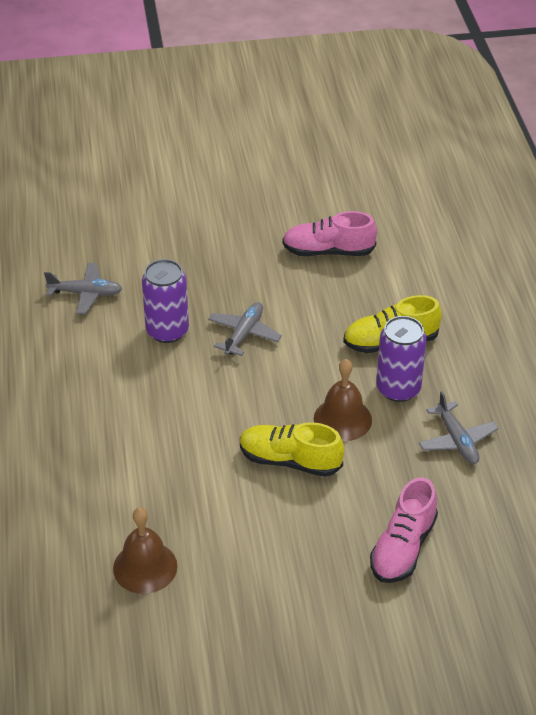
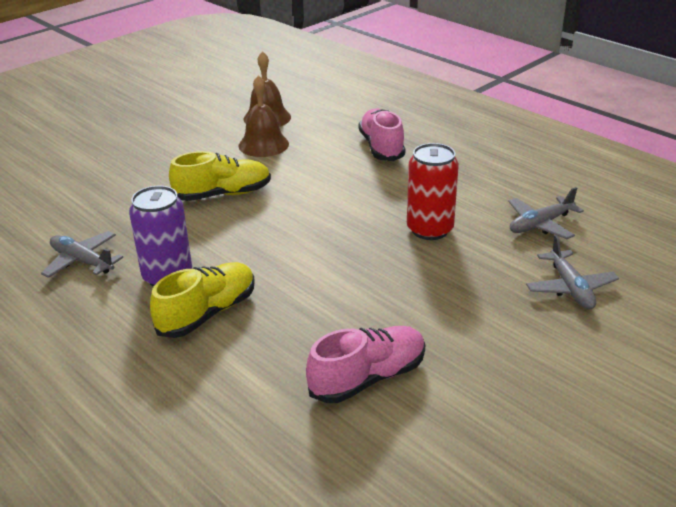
camera: 145 degrees right, 10 degrees down
(167, 331) = (430, 229): purple can -> red can
(244, 334) = (360, 256): grey plane -> grey plane (570, 288)
(342, 419) = (203, 234): brown bell -> brown bell (263, 144)
(403, 548) = (91, 184): pink shoe -> pink shoe (381, 147)

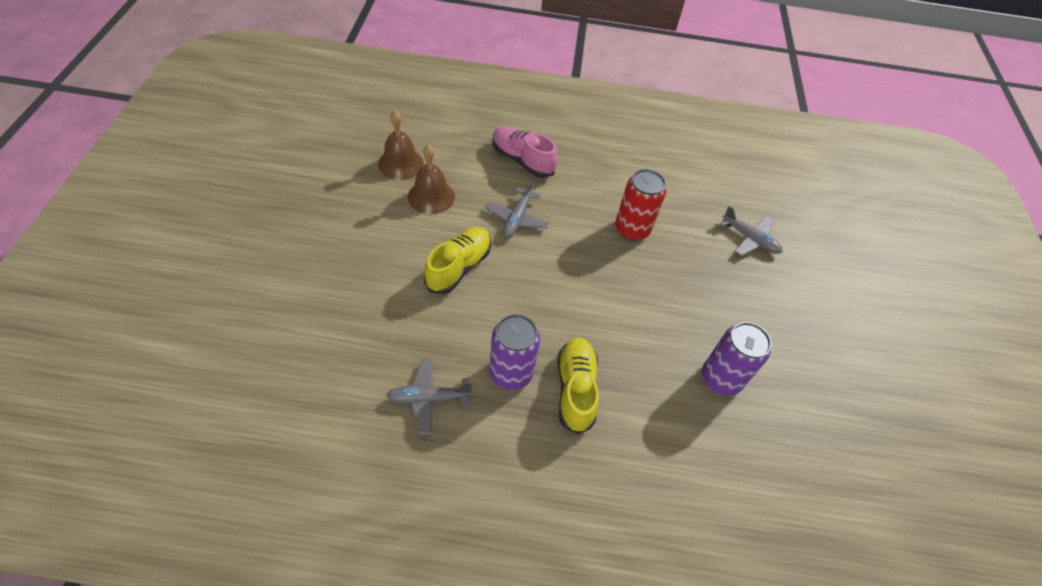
camera: 45 degrees left, 20 degrees up
(368, 378) = (720, 379): pink shoe -> purple can
(540, 224) = (688, 191): grey plane -> grey plane (517, 219)

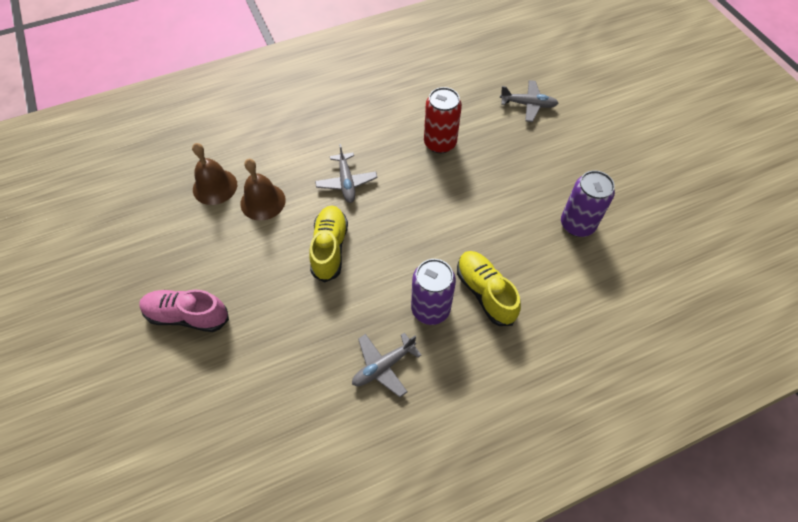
camera: 25 degrees left, 5 degrees up
(522, 160) = (315, 130): pink shoe -> pink shoe (187, 316)

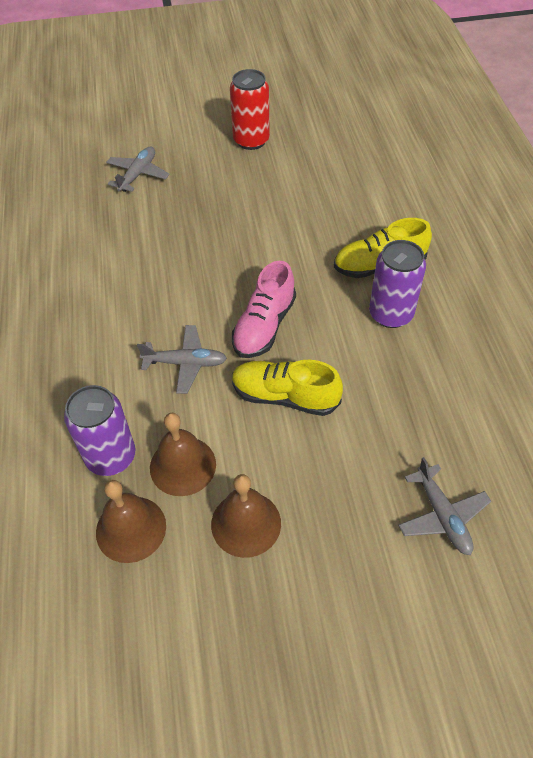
camera: 75 degrees left, 5 degrees down
(187, 316) = (352, 582): pink shoe -> pink shoe (264, 326)
(224, 246) = (246, 523): none -> brown bell
(383, 366) = (455, 369): grey plane -> grey plane (442, 516)
(440, 143) = (160, 260): red can -> red can (251, 140)
(577, 224) = (313, 178): purple can -> purple can (111, 456)

